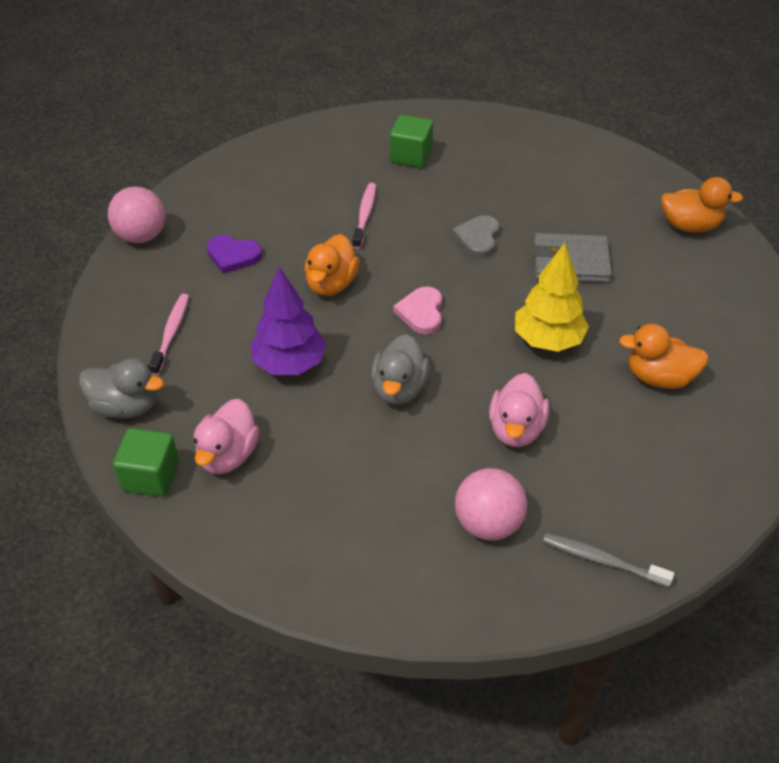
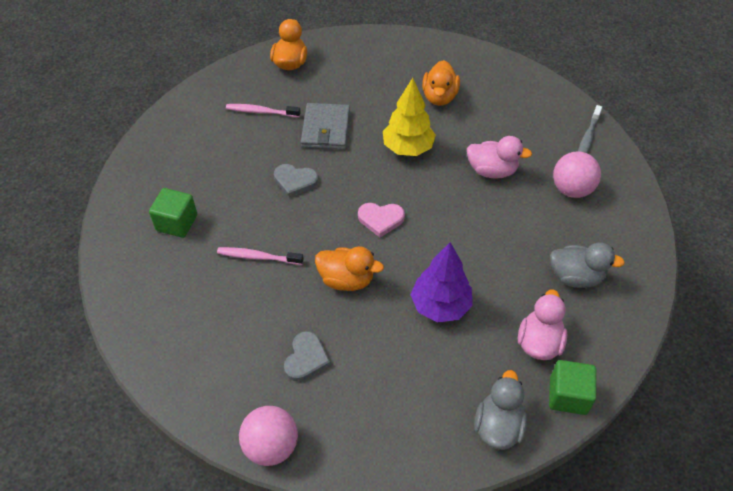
camera: 90 degrees left, 5 degrees up
(171, 333) = (408, 400): pink toothbrush -> pink toothbrush (261, 112)
(228, 455) = (539, 342): pink duck -> pink duck turned 90 degrees counterclockwise
(233, 256) = (306, 358): purple heart -> grey heart
(399, 389) = (461, 234): grey duck -> grey duck (576, 277)

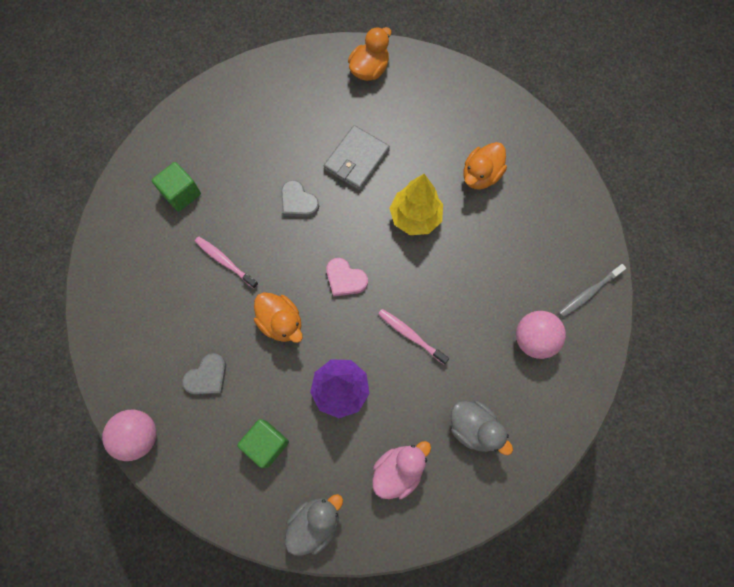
camera: 30 degrees right, 20 degrees up
(261, 112) = (312, 112): pink toothbrush -> pink toothbrush (410, 335)
(492, 171) = (474, 281): pink duck -> none
(568, 395) = (388, 530): green cube -> green cube (266, 444)

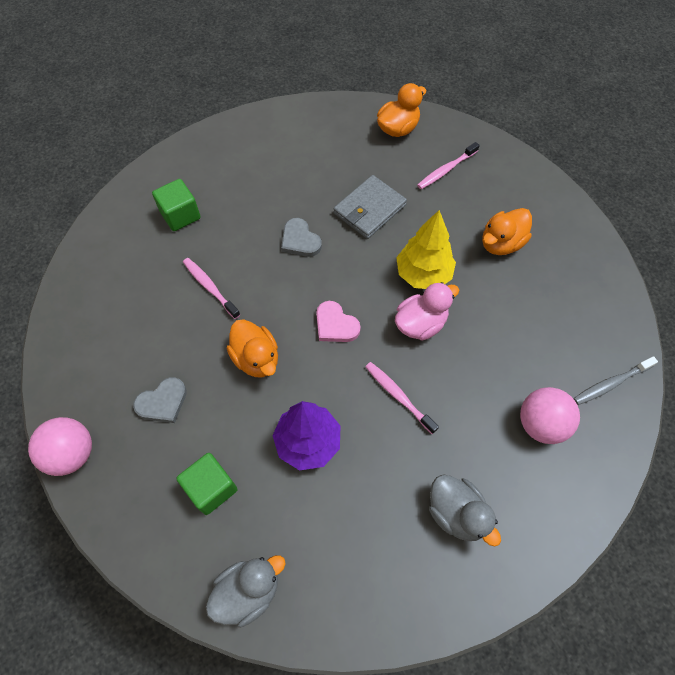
camera: 10 degrees right, 10 degrees down
(398, 470) = (359, 547): pink duck -> pink duck (420, 323)
(421, 107) = (446, 170): none -> pink toothbrush

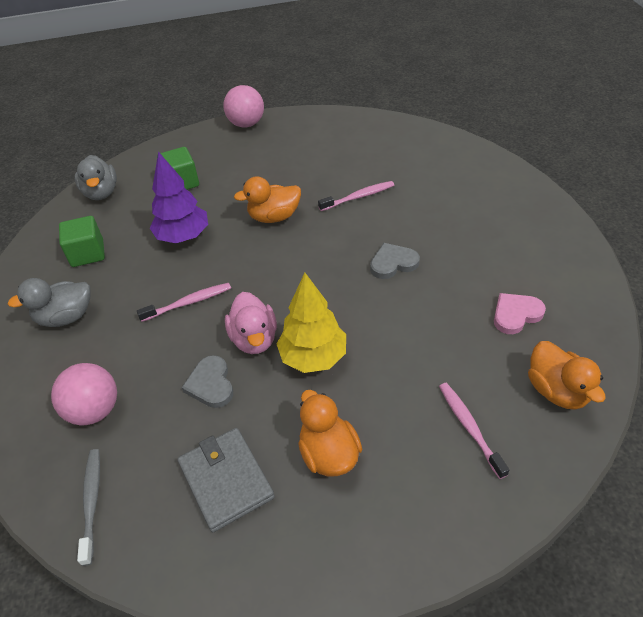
camera: 110 degrees right, 15 degrees down
(163, 402) = (262, 164): grey heart -> grey heart (211, 384)
(180, 215) = (448, 185): green cube -> green cube (87, 253)
(335, 325) = (283, 272): pink heart -> pink heart (516, 314)
(369, 209) = (420, 329): grey wallet -> grey wallet (226, 480)

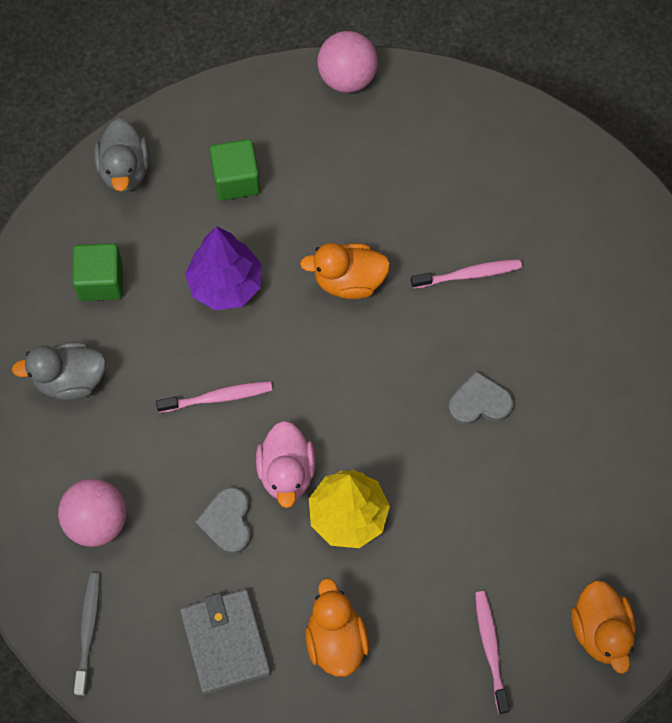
camera: 10 degrees right, 20 degrees up
(516, 314) = (598, 520): pink heart -> none

